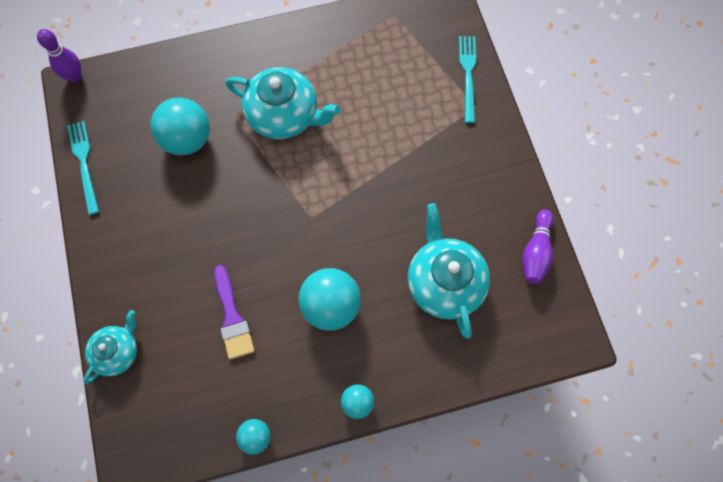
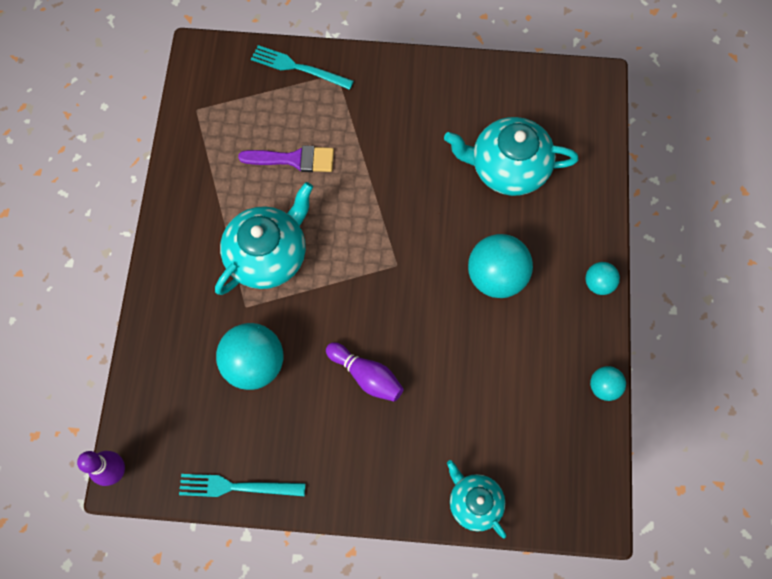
camera: 70 degrees left, 0 degrees up
(232, 317) = (476, 374): purple brush -> purple brush (293, 159)
(535, 252) = (505, 81): purple bowling pin -> purple bowling pin (366, 376)

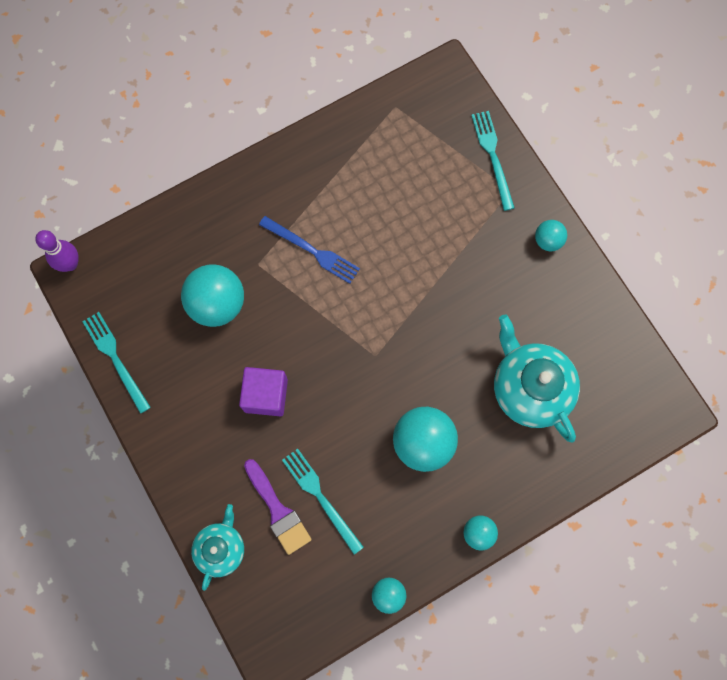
camera: 55 degrees right, 5 degrees up
(268, 255) = (312, 251): turquoise teapot -> blue fork
(293, 159) = (408, 211): purple brush -> purple brush (278, 510)
(366, 376) = (266, 395): purple bowling pin -> purple cube
(398, 76) = (547, 241): none -> turquoise ball
(486, 388) = (321, 497): none -> turquoise fork

